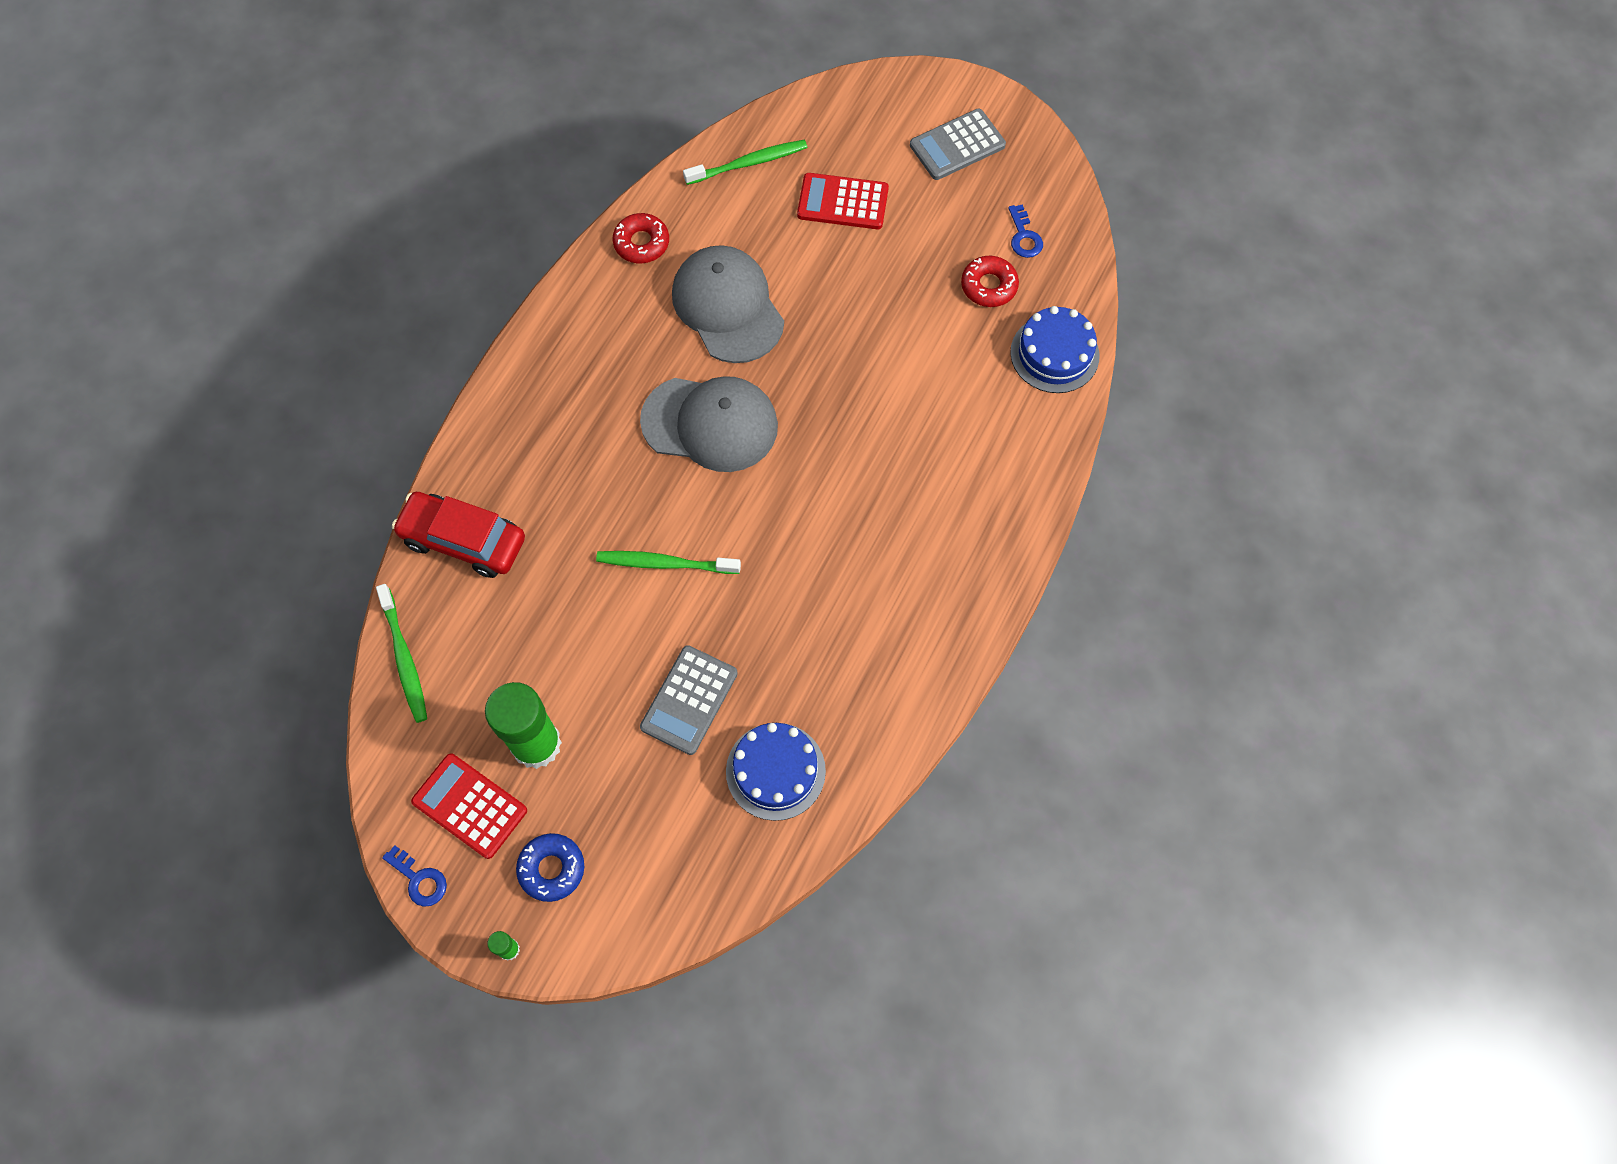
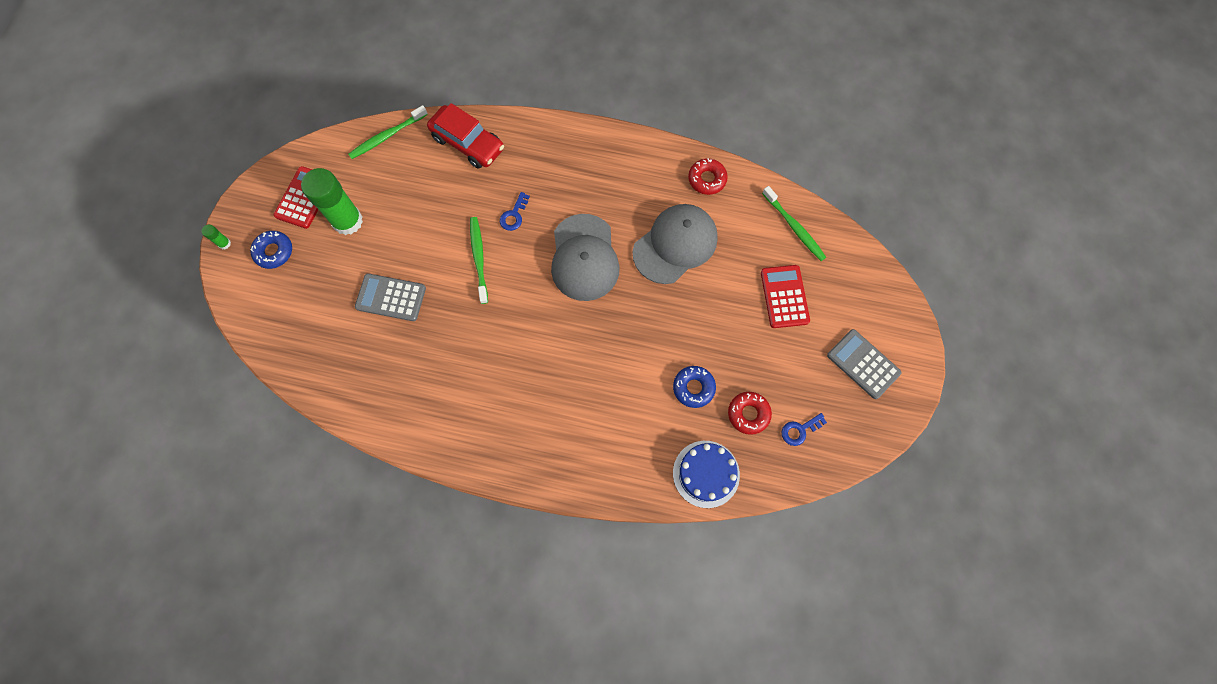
camera: 75 degrees right, 5 degrees up
(419, 880) = (258, 186): blue key -> blue key (514, 215)
(463, 540) = (468, 143): red car -> red car turned 120 degrees clockwise
(775, 771) = (354, 360): blue cake -> none
(938, 338) = (693, 388): none -> blue donut

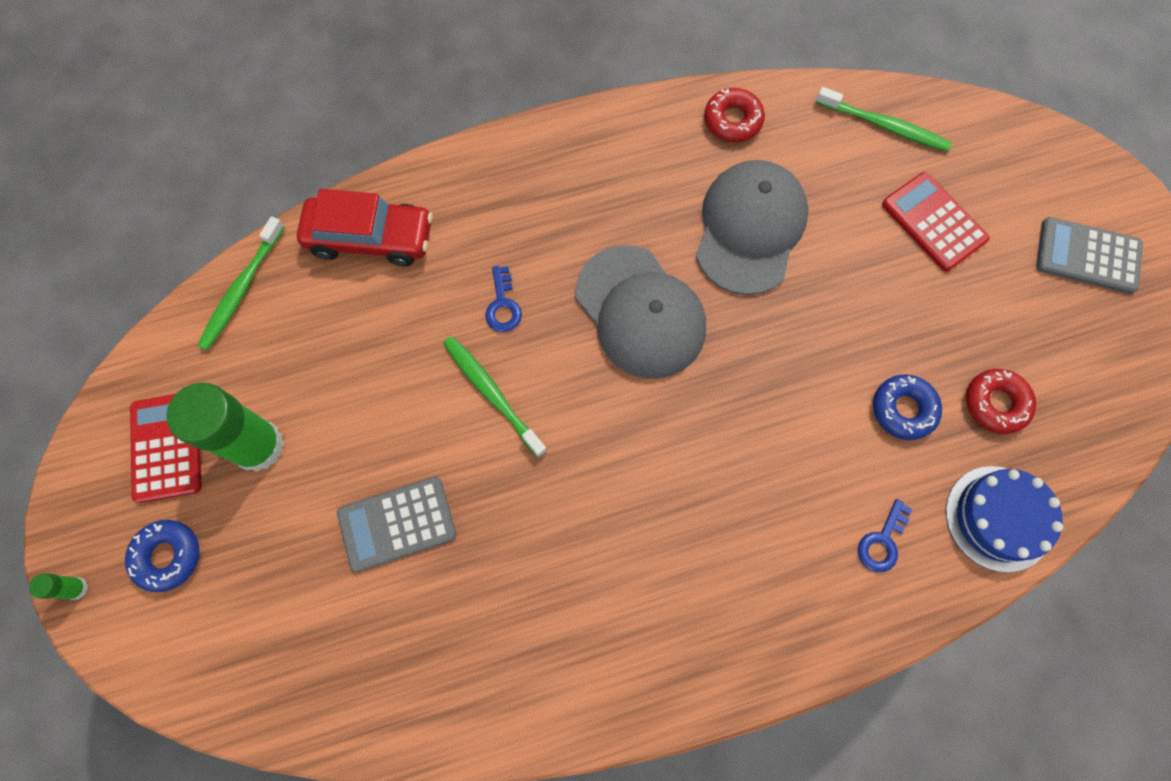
camera: 30 degrees left, 0 degrees up
(799, 430) = (1072, 387): blue key -> blue key (882, 541)

